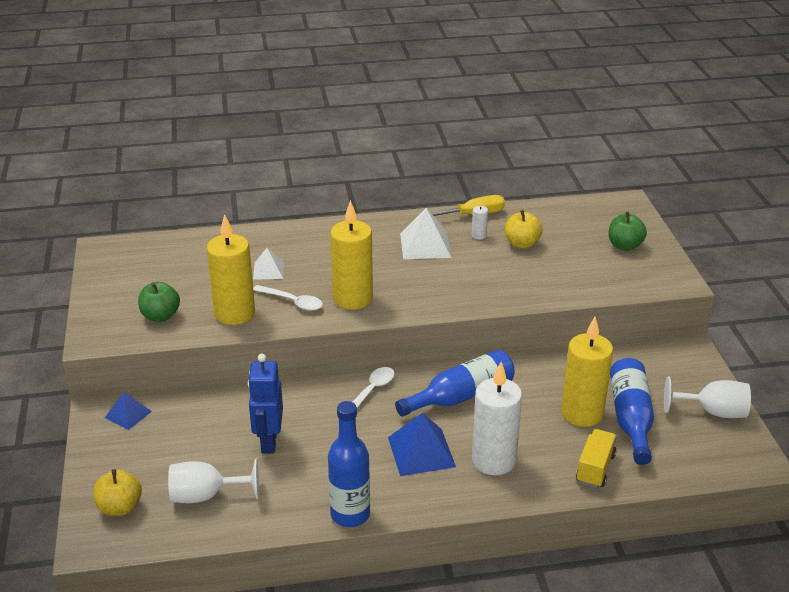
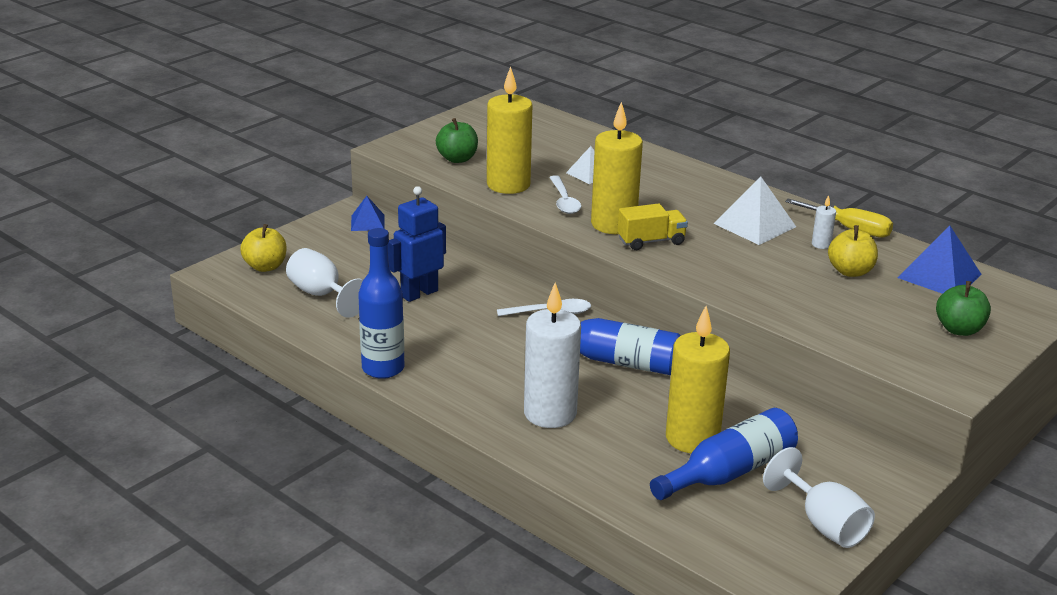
camera: 50 degrees right, 5 degrees down
(421, 452) = (508, 370): blue pyramid -> blue pyramid (939, 276)
(595, 468) = (620, 477): yellow truck -> yellow truck (651, 241)

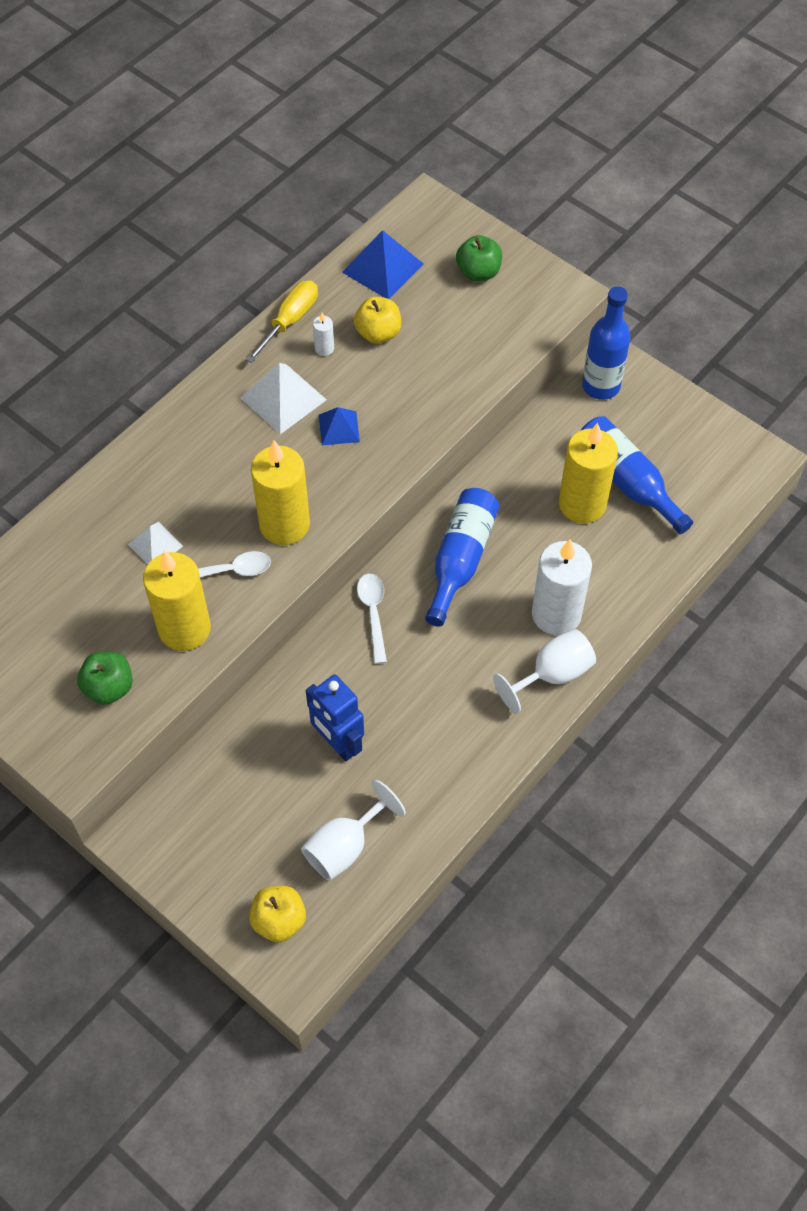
camera: 90 degrees left, 30 degrees up
(367, 222) = (164, 815): blue pyramid -> blue pyramid (339, 428)
(383, 368) = (492, 766): blue bottle -> blue bottle (601, 386)
(651, 241) = (322, 492): yellow truck -> none
(823, 524) = (685, 425): white goblet -> white goblet (552, 674)

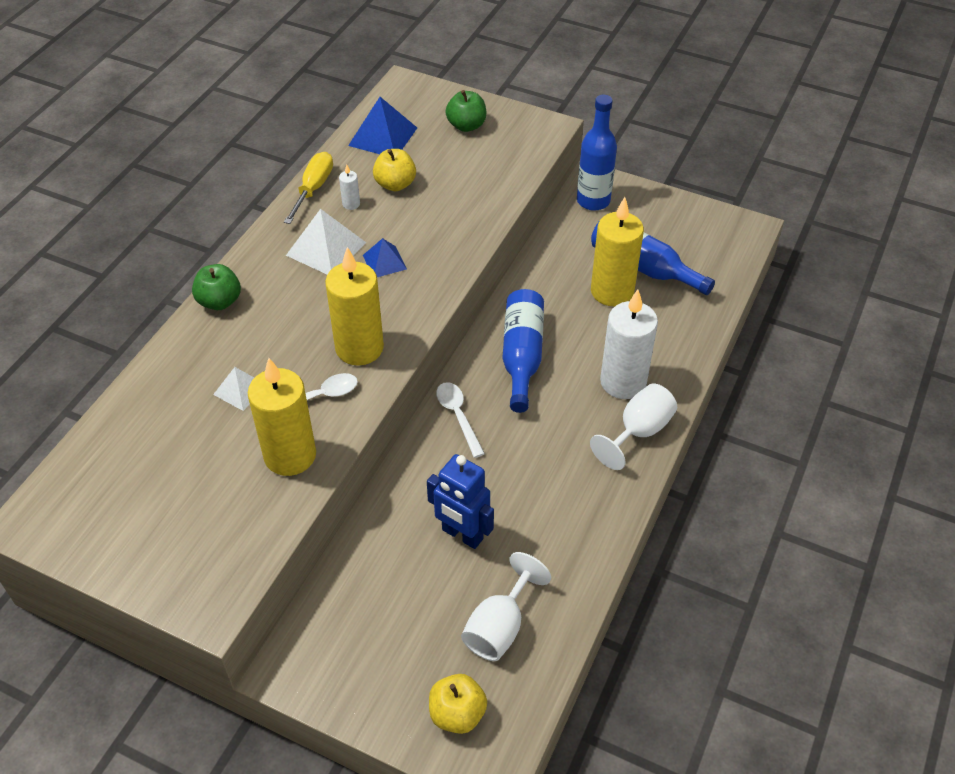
camera: 15 degrees left, 10 degrees down
(109, 687) = (229, 524): green apple -> green apple (219, 301)

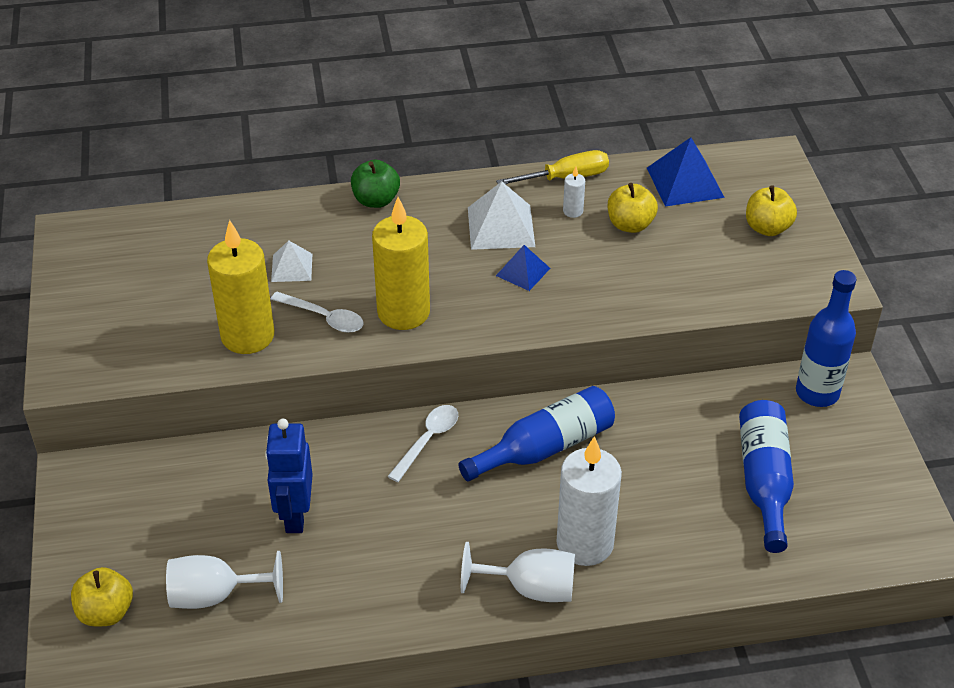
camera: 55 degrees right, 5 degrees down
(466, 125) = (767, 228): green apple -> yellow apple
(612, 291) = (701, 473): yellow candle -> none

